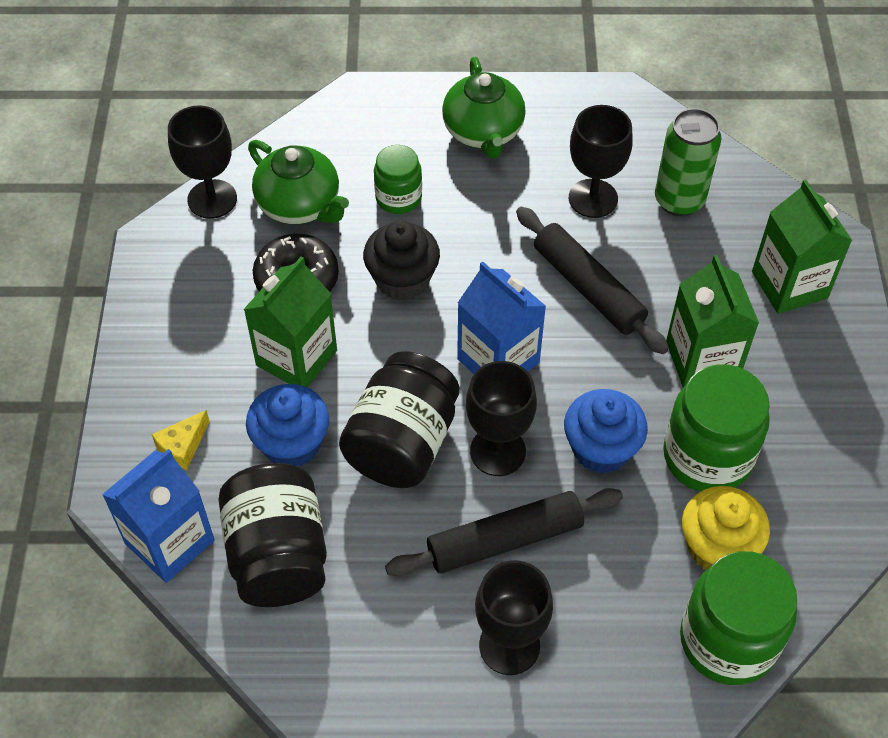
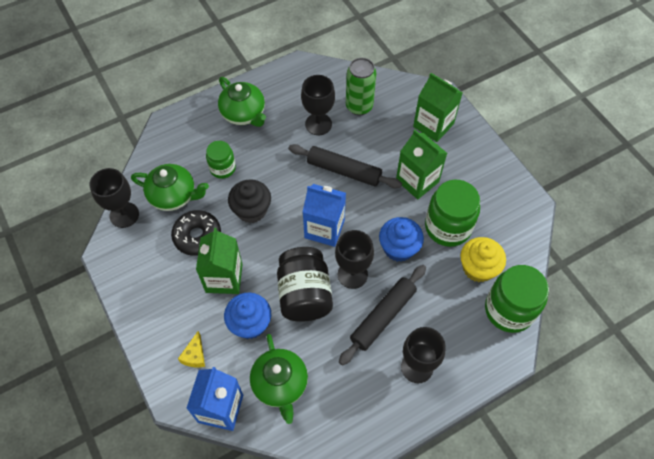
camera: 30 degrees left, 5 degrees up
(278, 555) = (280, 384): black jar -> green teapot

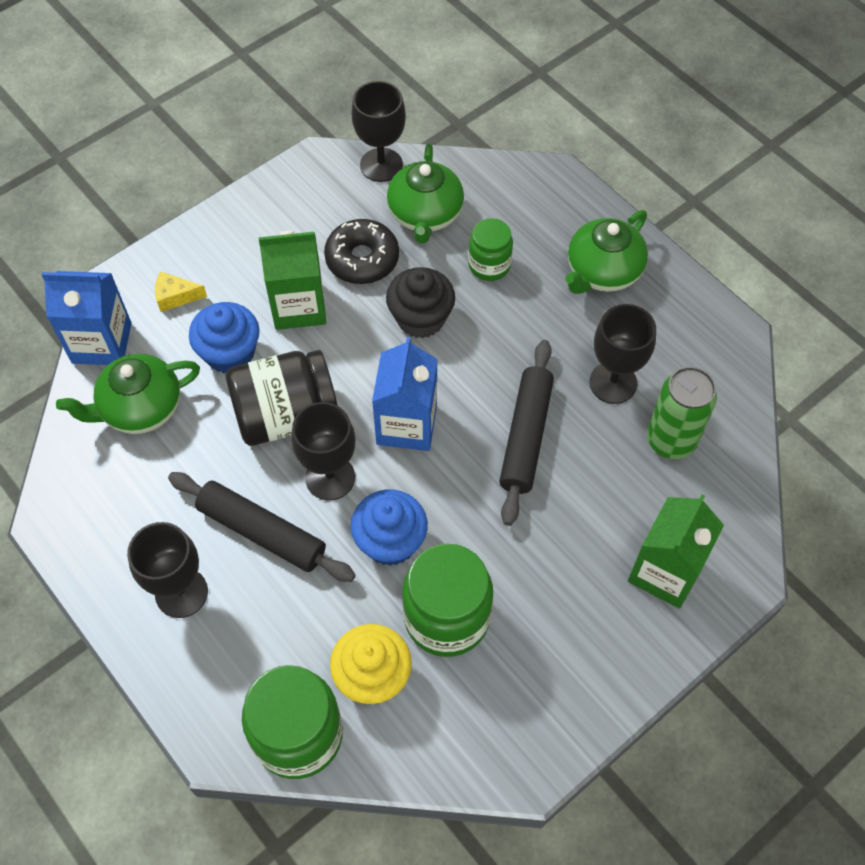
camera: 80 degrees right, 0 degrees up
(417, 181) = (532, 556): green carton -> none

